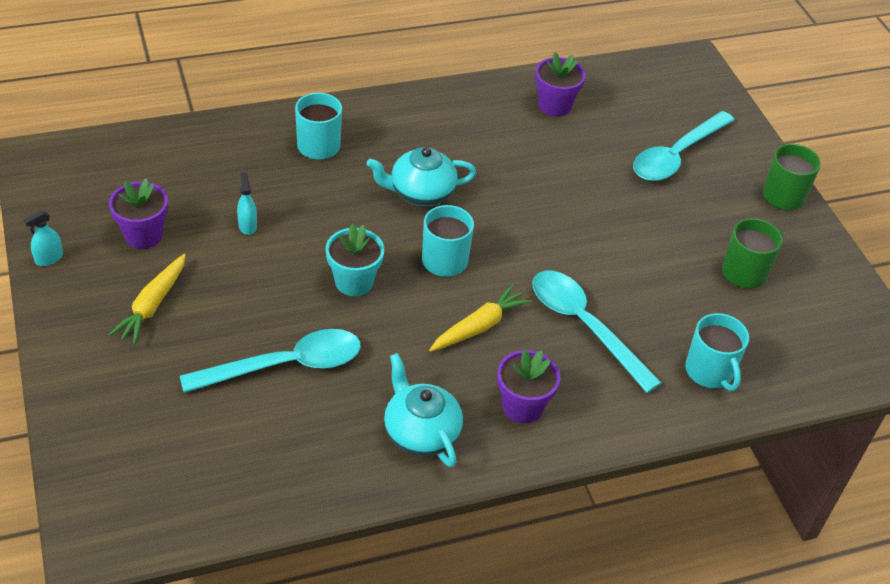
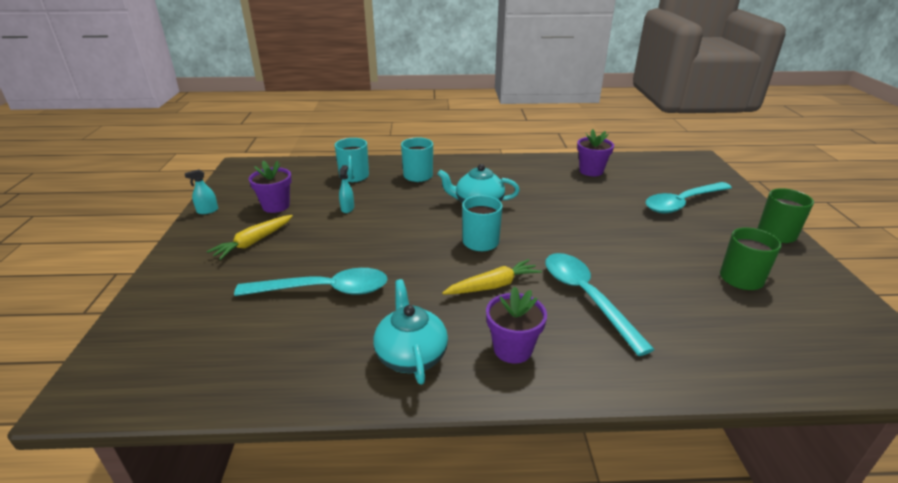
camera: 20 degrees right, 15 degrees down
(354, 282) = (405, 246): turquoise flower pot -> none
(710, 371) = (705, 348): turquoise mug -> turquoise mug (354, 177)

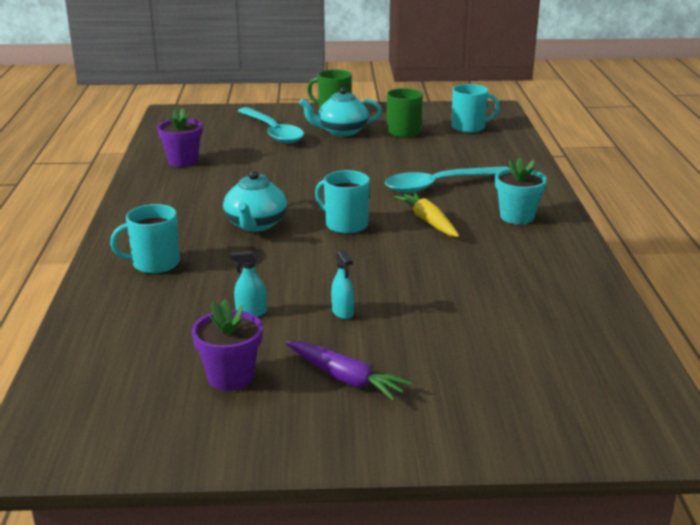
camera: 90 degrees left, 5 degrees down
(207, 211) = (235, 450): turquoise spray bottle -> turquoise spray bottle (342, 312)
(254, 242) = (345, 378): yellow carrot -> purple carrot
(325, 290) = (452, 309): turquoise spoon -> none
(354, 177) = (139, 315): turquoise mug -> turquoise mug (469, 127)
(411, 355) = (540, 258): turquoise teapot -> turquoise teapot (341, 131)
(512, 349) = (517, 217): purple flower pot -> turquoise flower pot

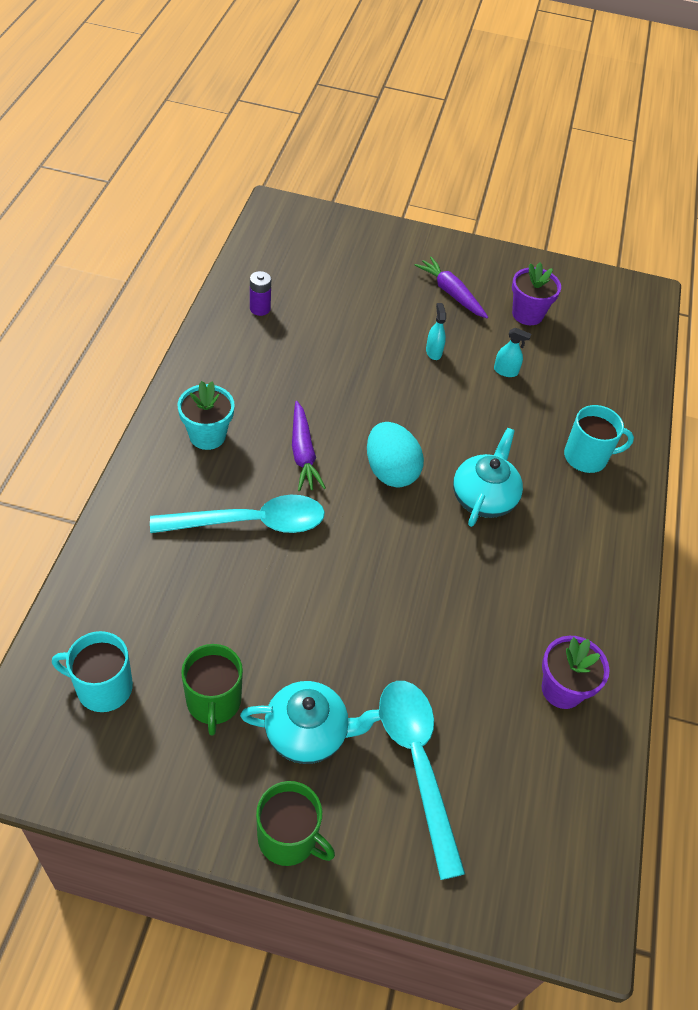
camera: 170 degrees left, 25 degrees up
(345, 225) = (390, 471): turquoise mug -> turquoise egg
(428, 221) = (303, 453): yellow carrot -> purple carrot
(566, 309) = (260, 308): none -> purple battery

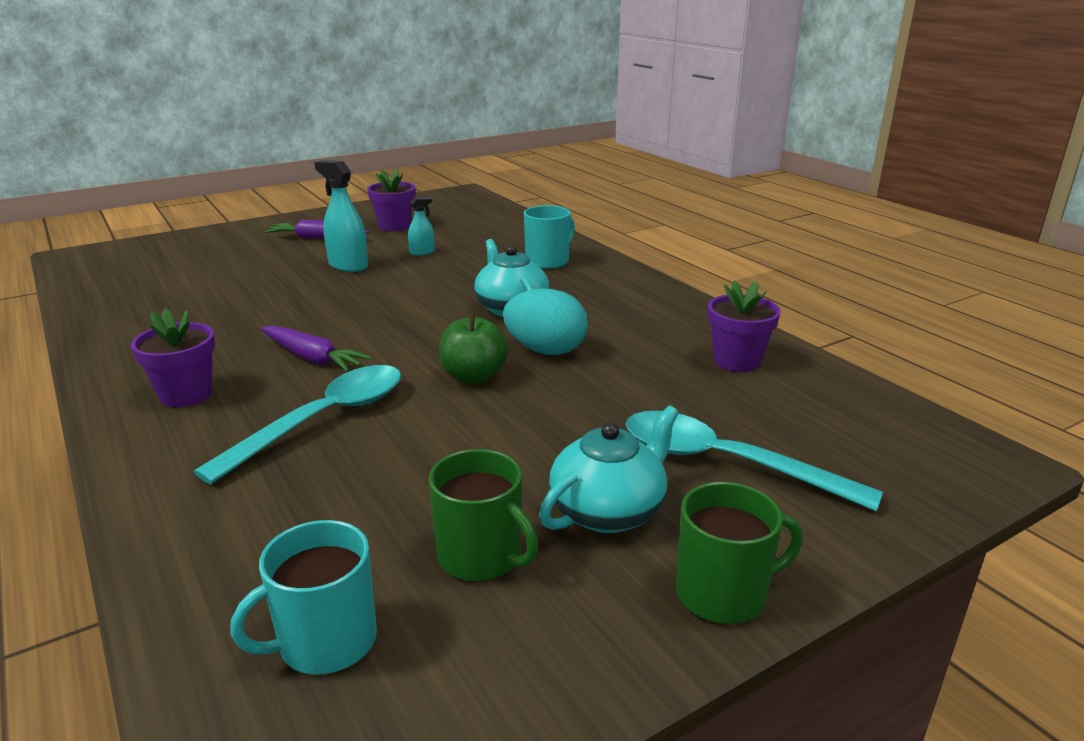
camera: 40 degrees left, 25 degrees down
(207, 436) = (186, 394): turquoise flower pot -> purple flower pot
(260, 308) = (136, 306): purple battery -> none
(372, 554) = (474, 377): none -> green apple
(390, 471) = (412, 330): turquoise egg -> turquoise egg (545, 350)
(433, 352) = (348, 266): turquoise spray bottle -> turquoise spray bottle, size x1.78

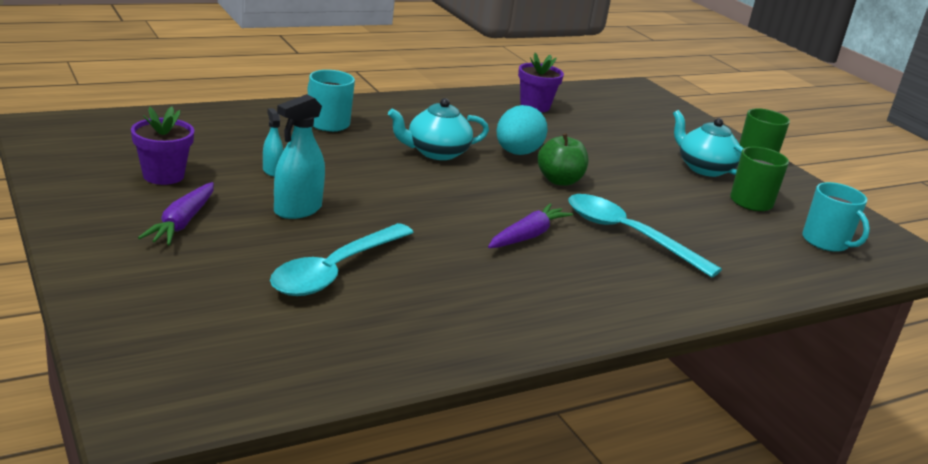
camera: 90 degrees left, 0 degrees up
(186, 394) = (595, 290): purple flower pot -> none
(724, 463) = (653, 135): turquoise spoon -> turquoise spoon (335, 271)

